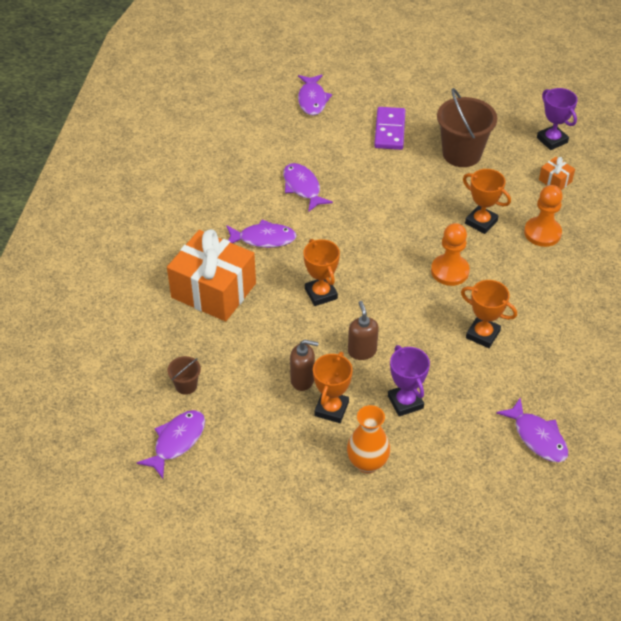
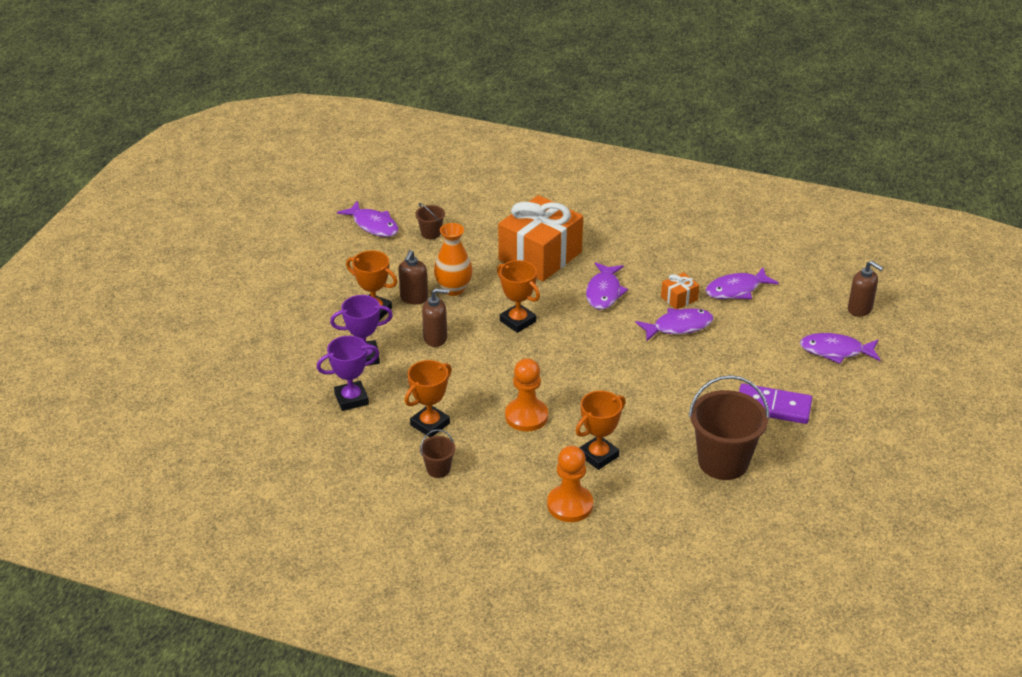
camera: 100 degrees right, 10 degrees down
(255, 87) = (860, 309): none -> brown soap dispenser
(321, 294) = (518, 321): orange trophy -> orange trophy turned 60 degrees clockwise
(367, 463) = (307, 324): orange vase -> orange vase (453, 289)
(535, 319) = (438, 469): none -> brown bucket
(537, 437) = (289, 437): purple fish -> purple fish (736, 290)
(552, 140) = (743, 555): purple trophy -> purple trophy (351, 399)
(555, 181) = (662, 539): orange gift -> orange gift (679, 298)

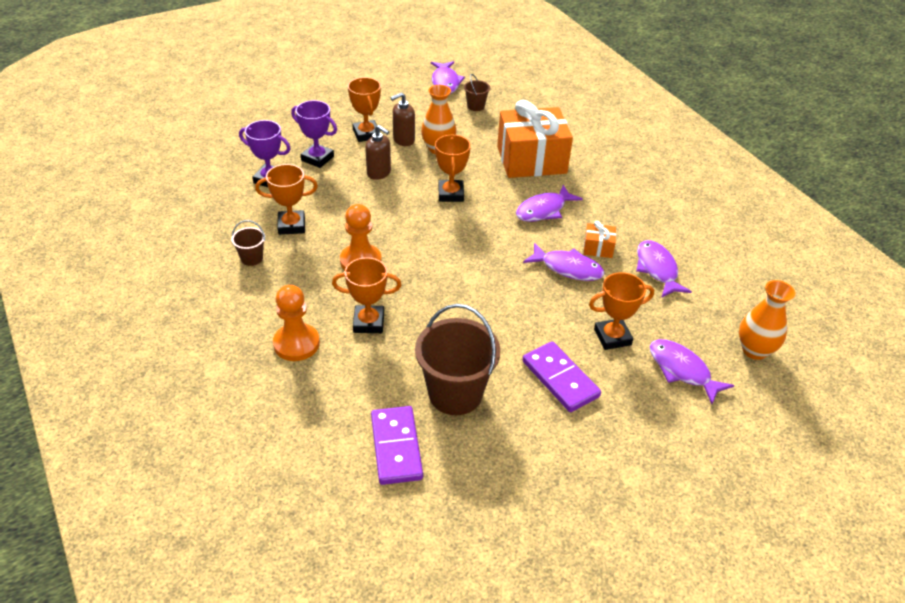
camera: 40 degrees right, 5 degrees up
(734, 521) = (396, 447): none -> purple domino
(736, 290) = (657, 269): purple fish -> purple fish turned 60 degrees clockwise
(768, 357) = (612, 337): none -> orange trophy
(860, 309) = (754, 350): brown soap dispenser -> orange vase

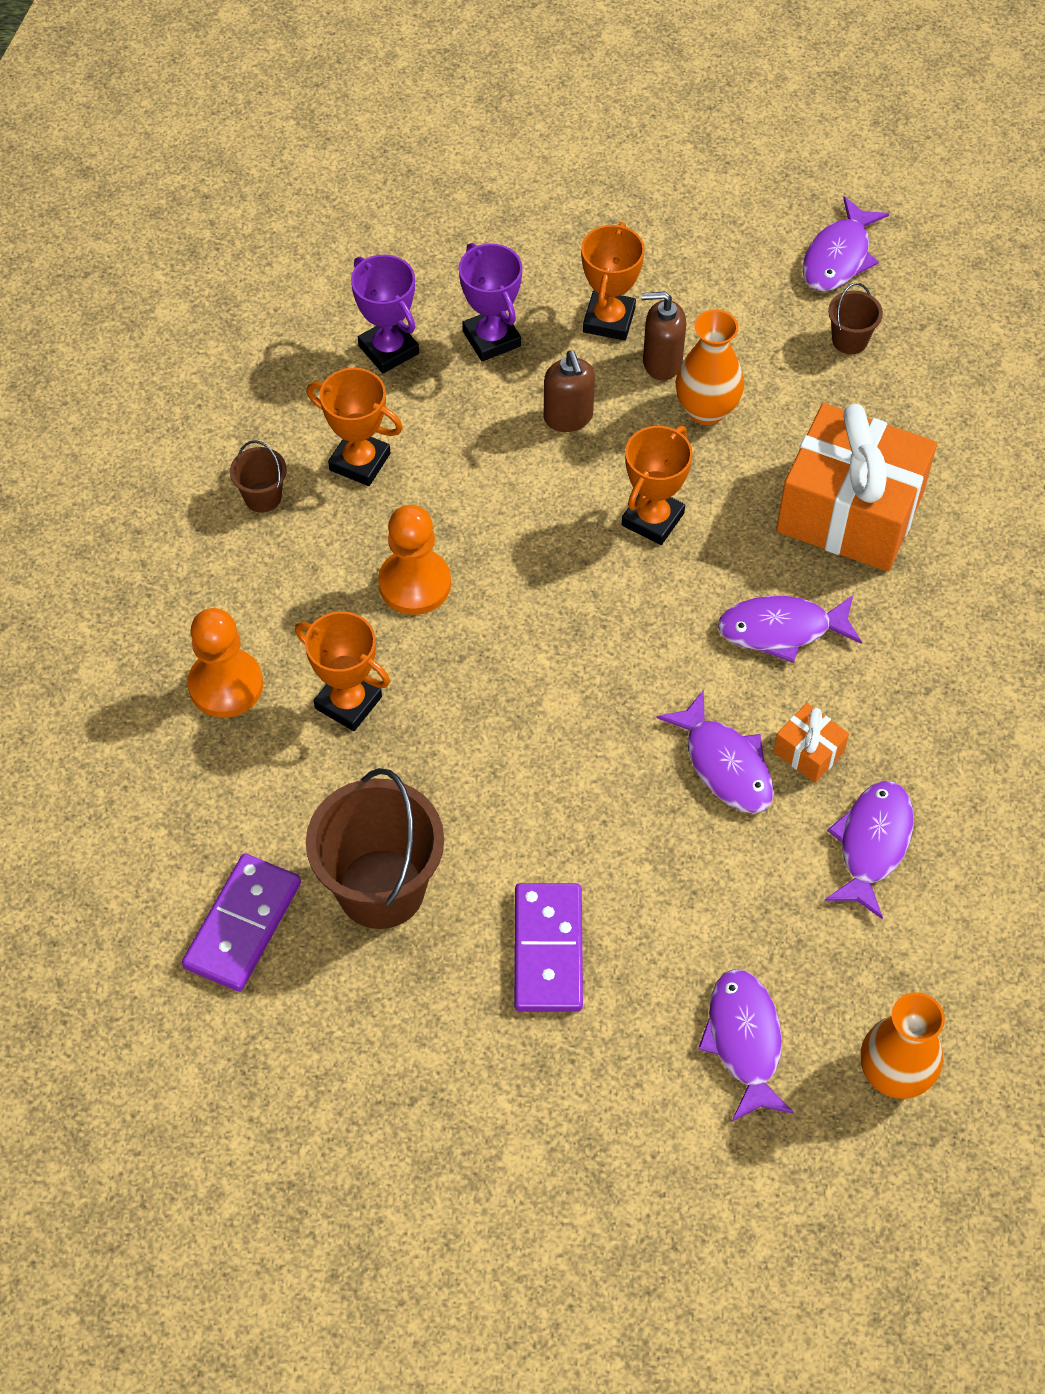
camera: 35 degrees right, 15 degrees up
(612, 337) = (687, 925): orange trophy -> none

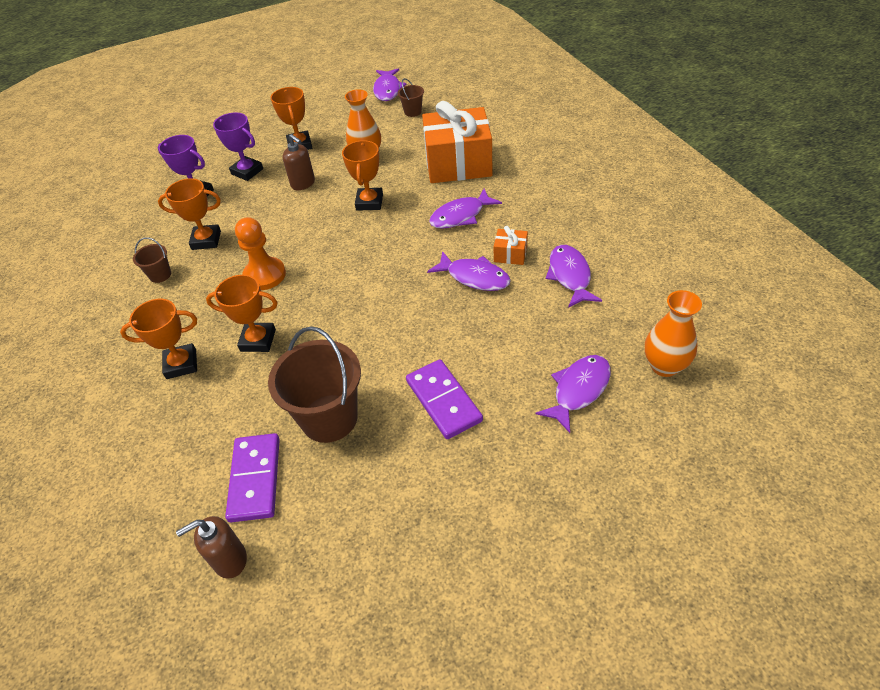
camera: 25 degrees left, 10 degrees down
(226, 685) = (181, 364): orange pawn -> orange trophy
(661, 362) = (334, 149): brown soap dispenser -> brown soap dispenser (230, 560)
(744, 1040) = (578, 390): purple fish -> purple fish turned 75 degrees clockwise

